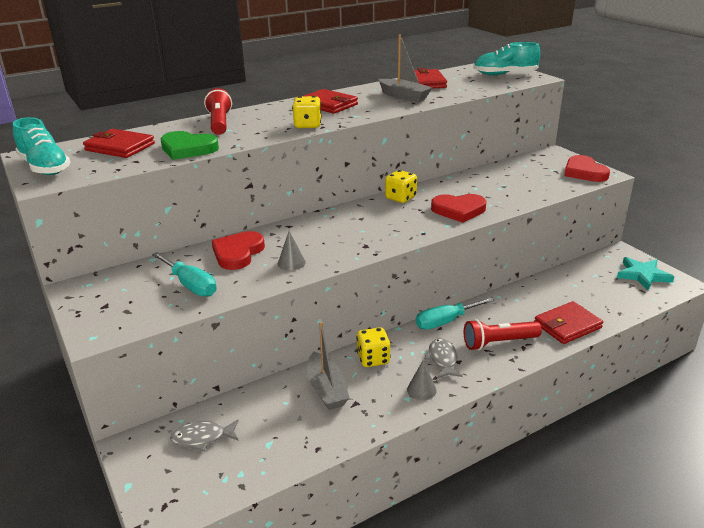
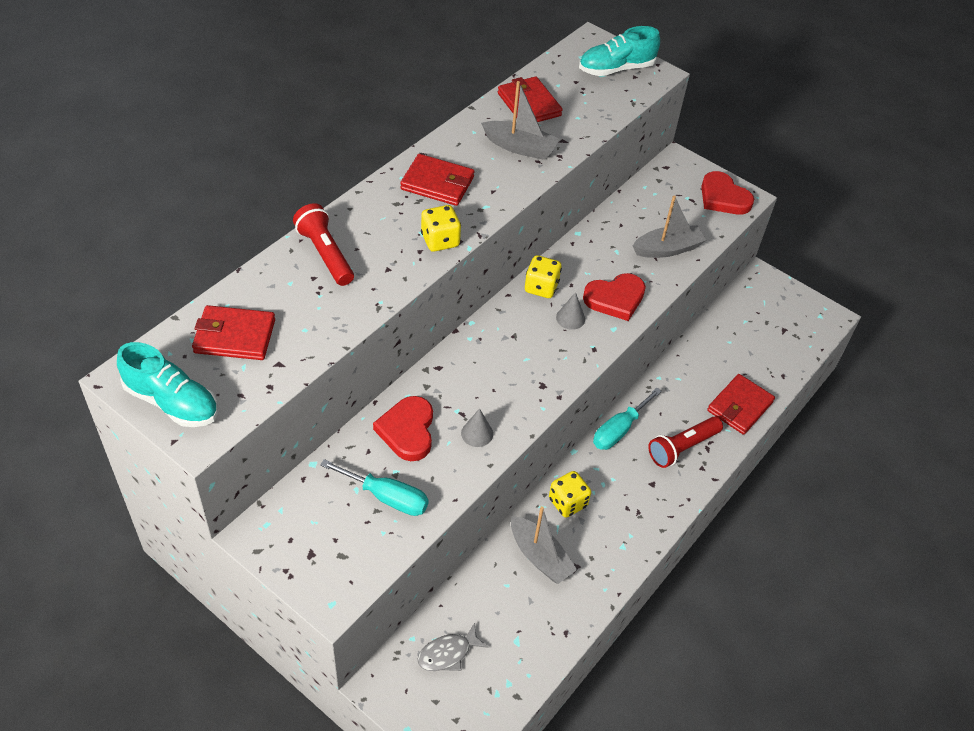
camera: 25 degrees left, 20 degrees up
(188, 149) = (326, 324): green heart -> none
(421, 390) = (632, 532): grey cone -> grey cone (570, 318)
(442, 359) = (636, 485): grey fish -> none
(520, 191) = (667, 249): none -> grey boat
(643, 275) = (791, 312): turquoise star -> none

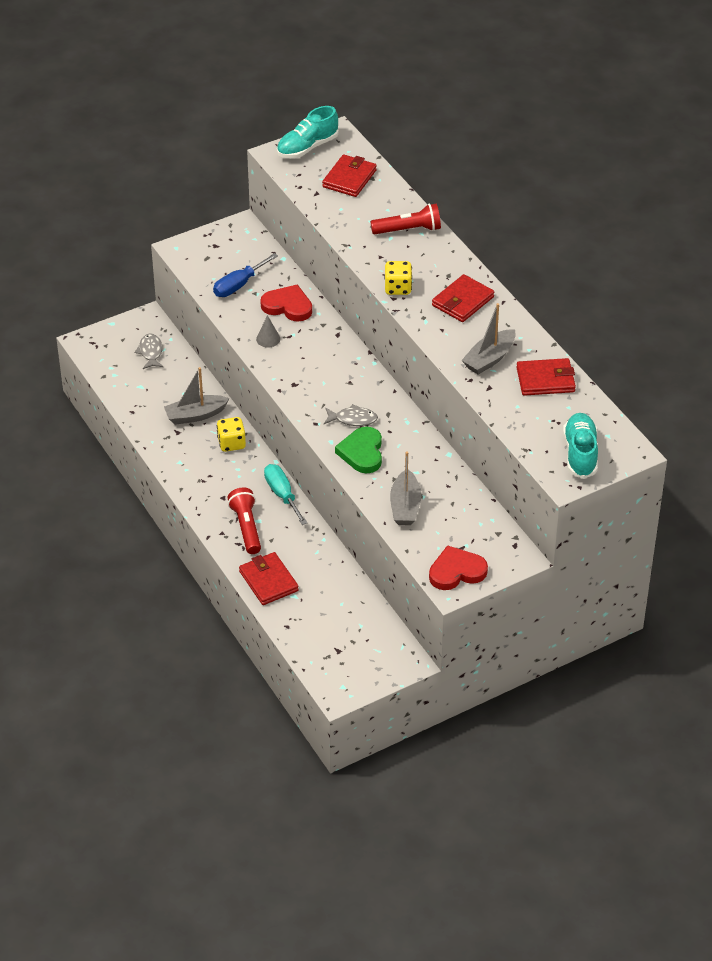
camera: 115 degrees right, 5 degrees down
(387, 497) = (238, 285): turquoise screwdriver -> blue screwdriver
(541, 287) = (394, 412): yellow dice -> none
(570, 318) = (353, 419): grey cone -> grey fish
(615, 299) = (362, 452): red heart -> green heart

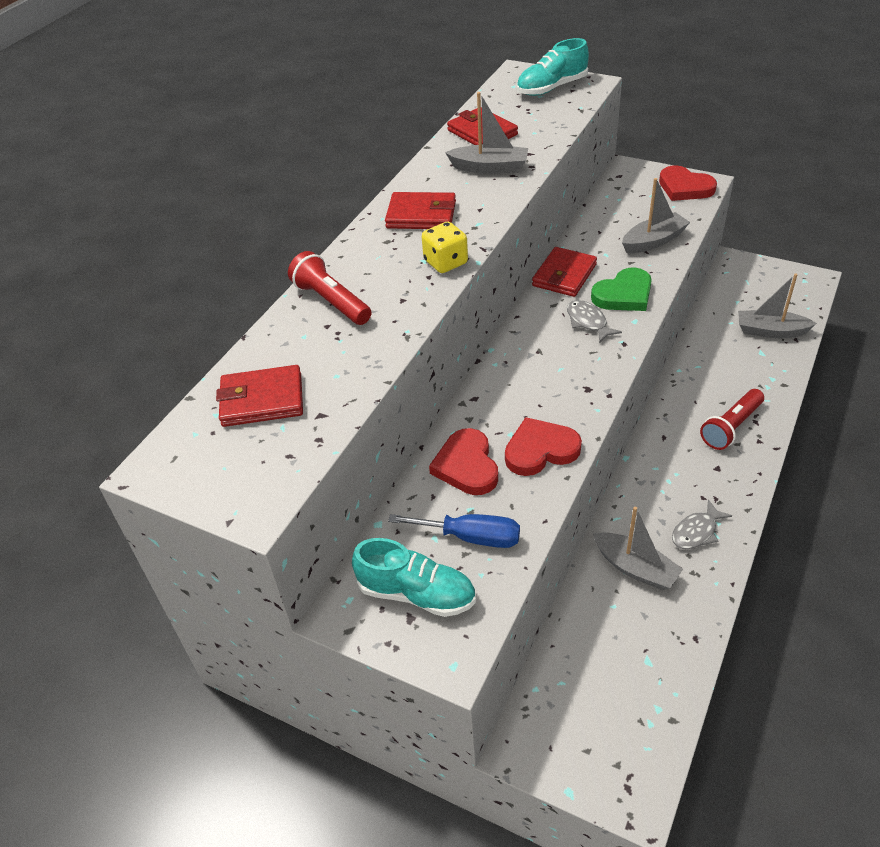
camera: 120 degrees left, 0 degrees up
(150, 352) = (580, 694): grey fish -> grey fish (696, 532)
(231, 443) = (641, 508): yellow dice -> none
(268, 339) = (540, 450): grey cone -> red heart
(268, 581) = (768, 376): red wallet -> red wallet (564, 275)
(282, 494) = (662, 427): turquoise screwdriver -> none
(307, 147) = (213, 482): turquoise shoe -> turquoise shoe (416, 594)
(309, 618) = (770, 331): none -> grey boat

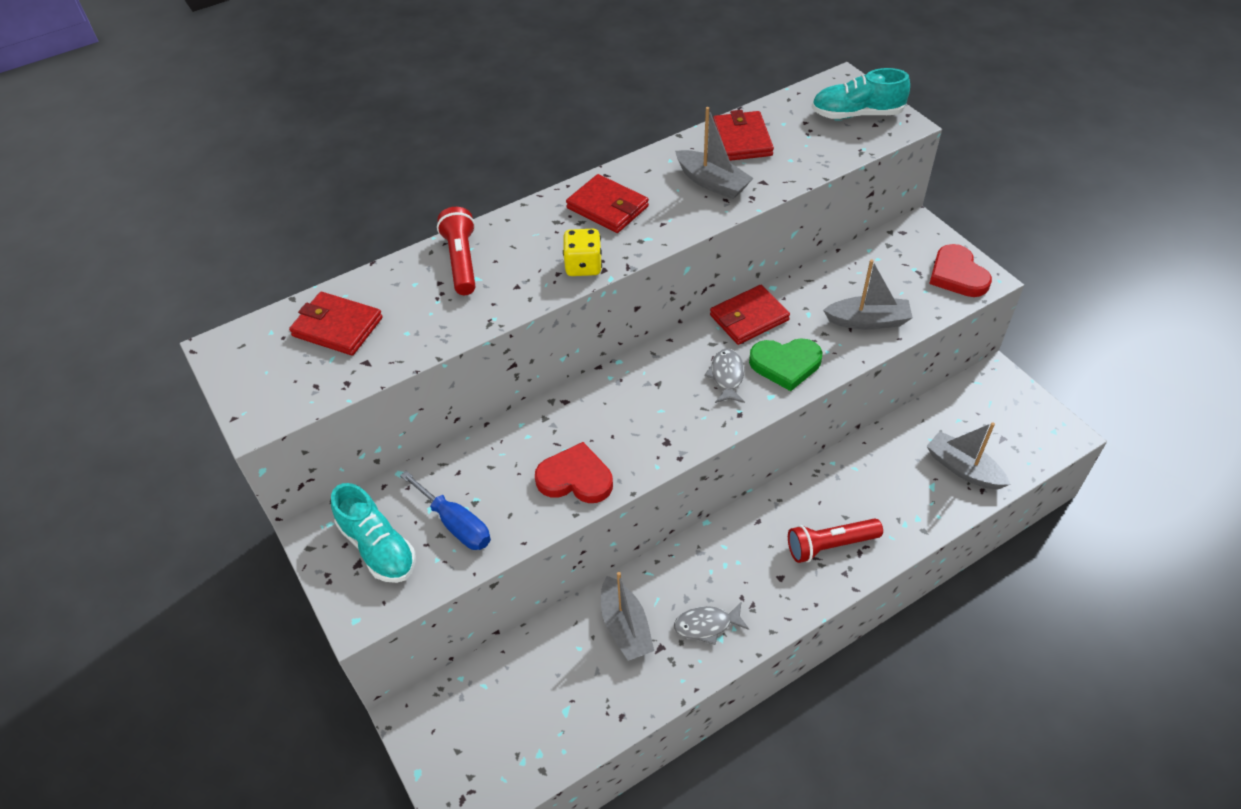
camera: 30 degrees right, 5 degrees up
(466, 466) = (506, 460): red heart -> none

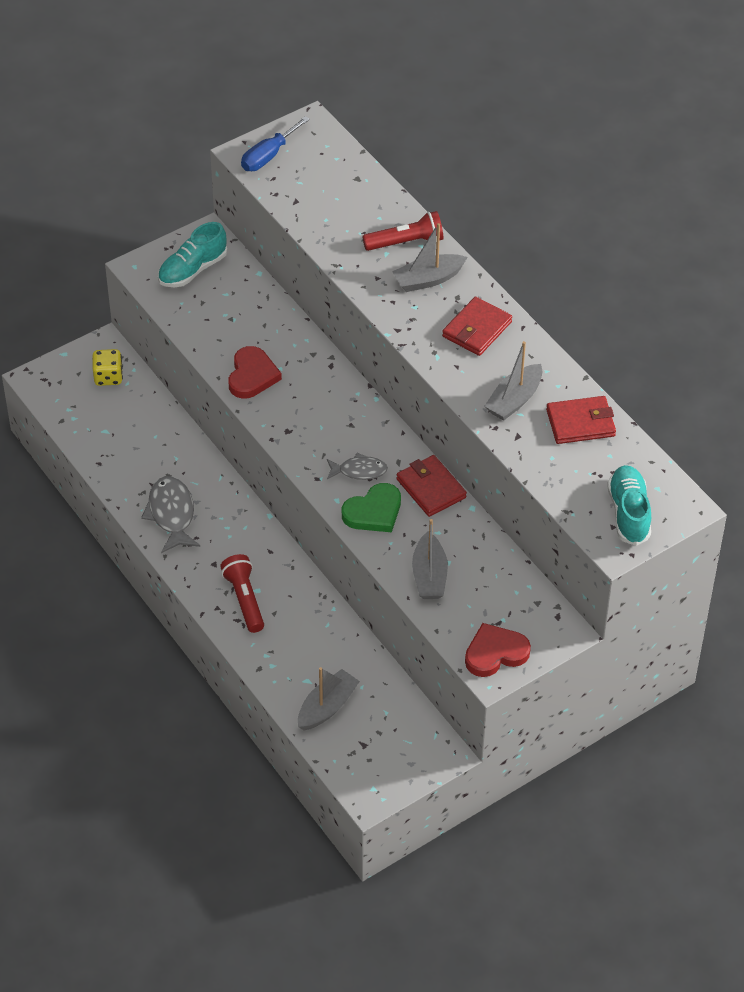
camera: 85 degrees right, 0 degrees up
(337, 327) = (332, 181): red wallet -> none
(456, 524) = (211, 310): blue screwdriver -> blue screwdriver (268, 156)
(583, 266) = (401, 317): yellow dice -> yellow dice (108, 377)
(625, 627) = (172, 463): grey boat -> grey boat (428, 279)
(707, 625) = (171, 514): grey fish -> grey fish, size x1.59
(785, 364) = (373, 512): green heart -> green heart turned 120 degrees counterclockwise

